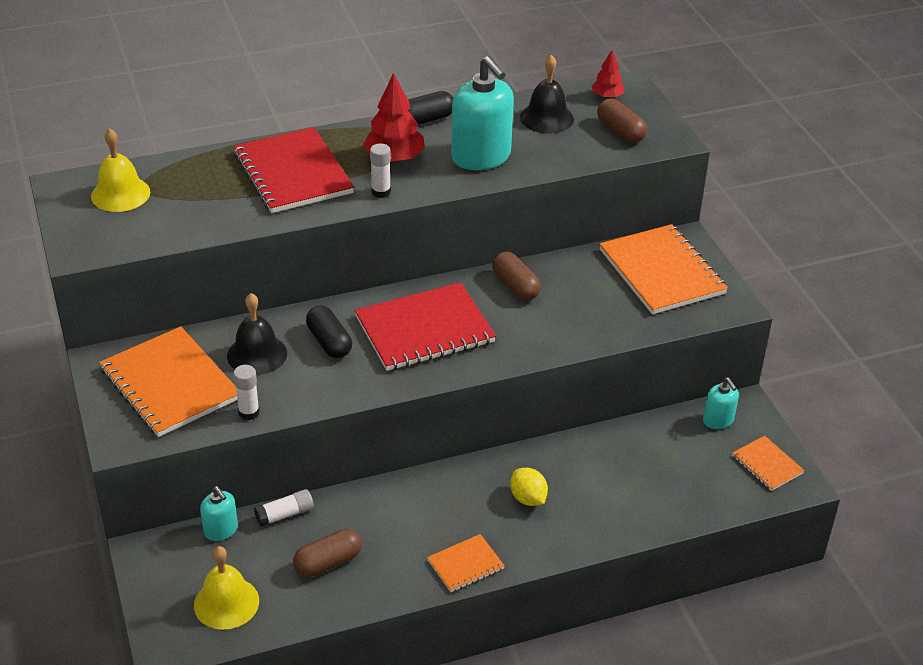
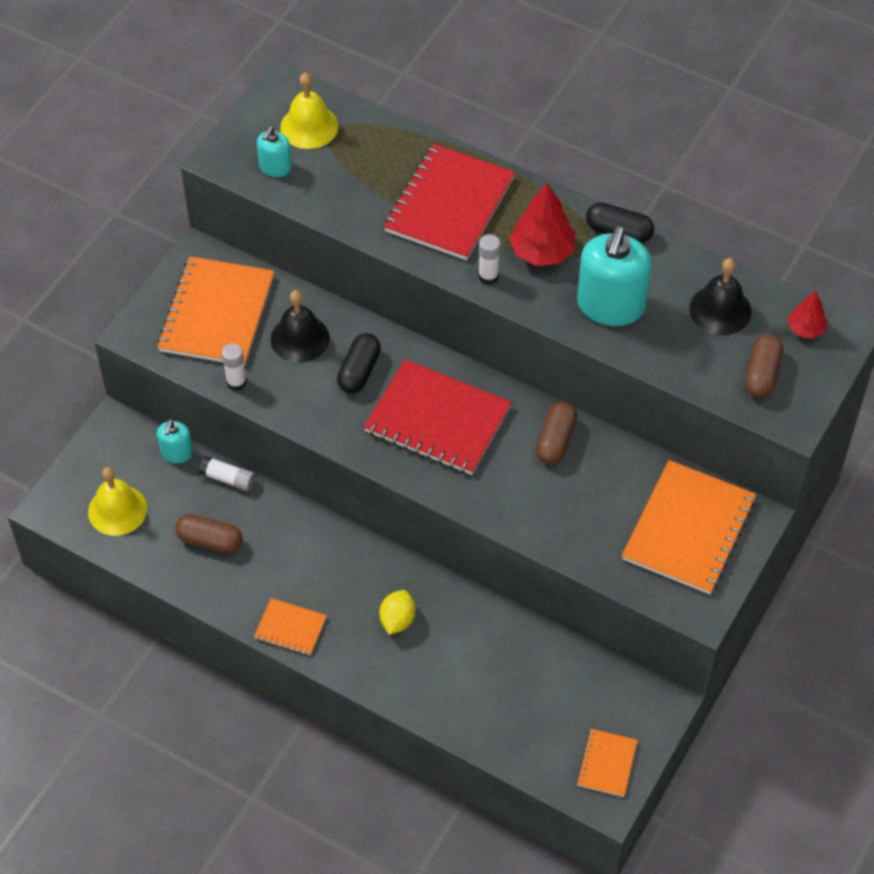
camera: 50 degrees right, 15 degrees up
(718, 420) = (624, 694): turquoise soap dispenser -> turquoise soap dispenser (275, 167)

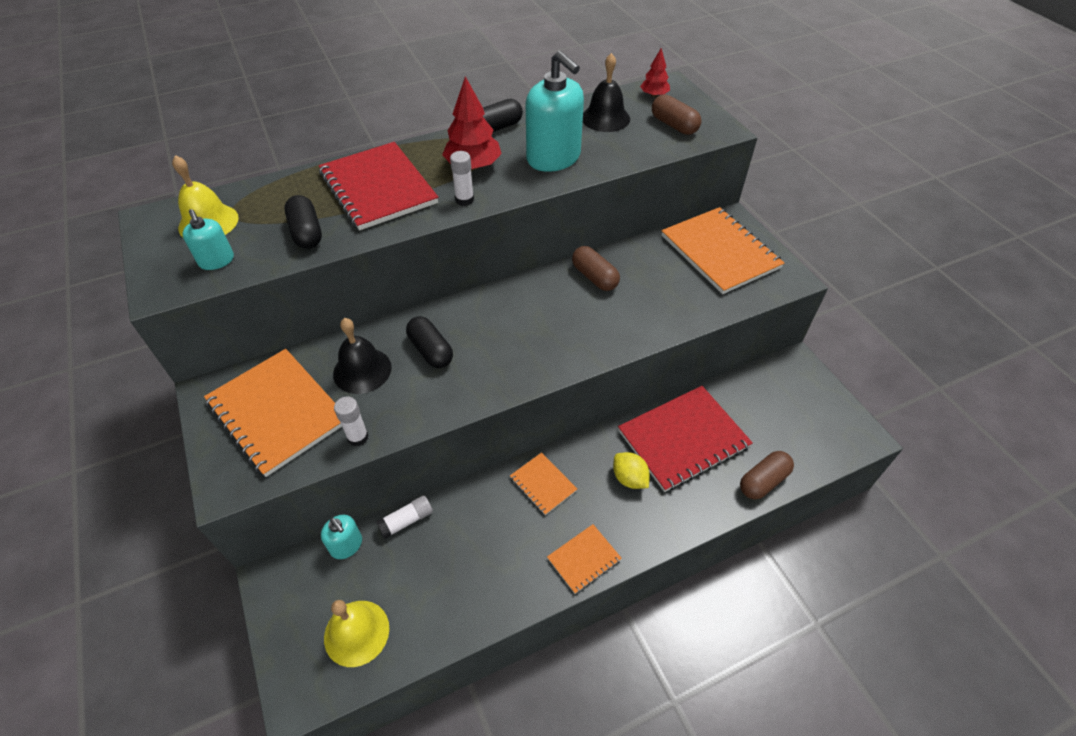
camera: 55 degrees left, 5 degrees down
(210, 541) = (452, 572): brown capsule -> brown capsule (763, 481)
(353, 198) = (306, 232): none -> black capsule
(437, 420) = (519, 329): red notebook -> red notebook (683, 439)
(607, 764) = (831, 420): orange notebook -> orange notebook (543, 484)

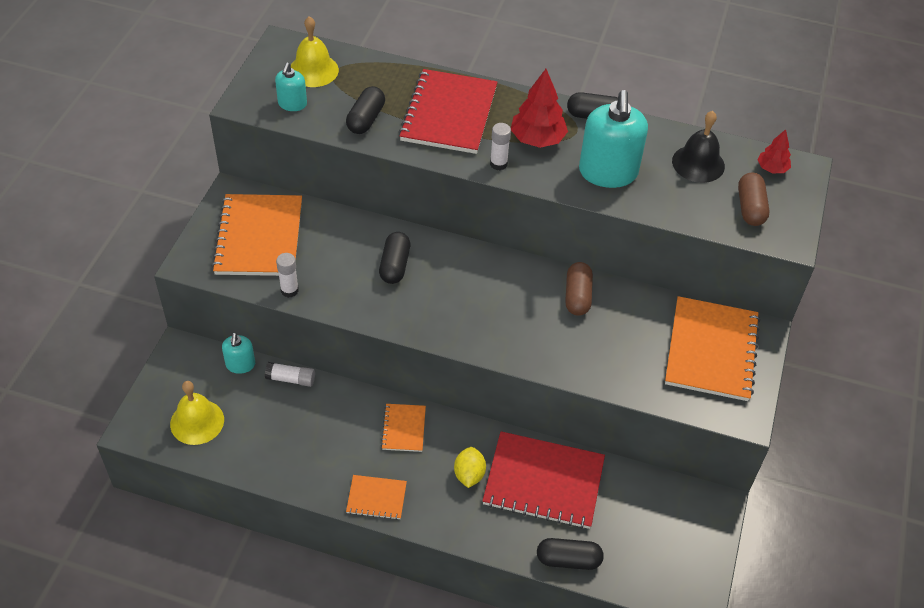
camera: 40 degrees right, 0 degrees up
(362, 370) = (336, 247): black bell -> none
(763, 481) = (568, 560): brown capsule -> black capsule

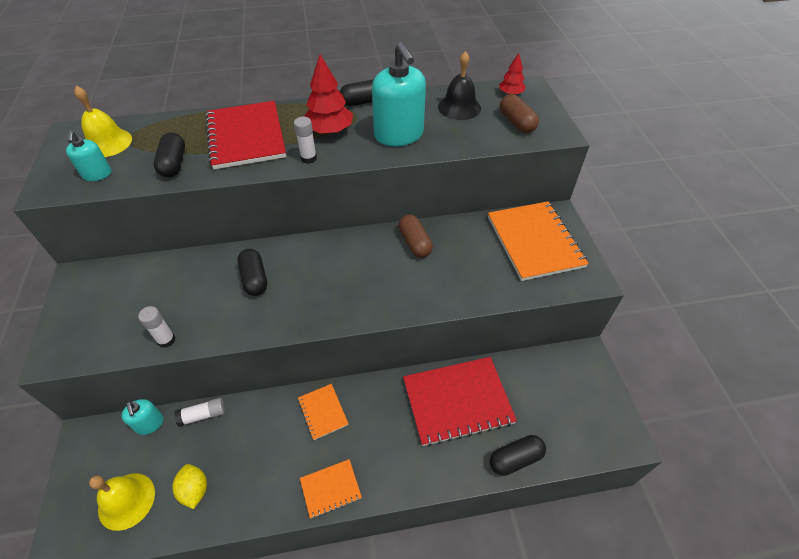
camera: 25 degrees left, 0 degrees up
(259, 237) = (117, 304): orange notebook -> none
(469, 475) = (397, 425): yellow lemon -> yellow lemon (195, 490)

